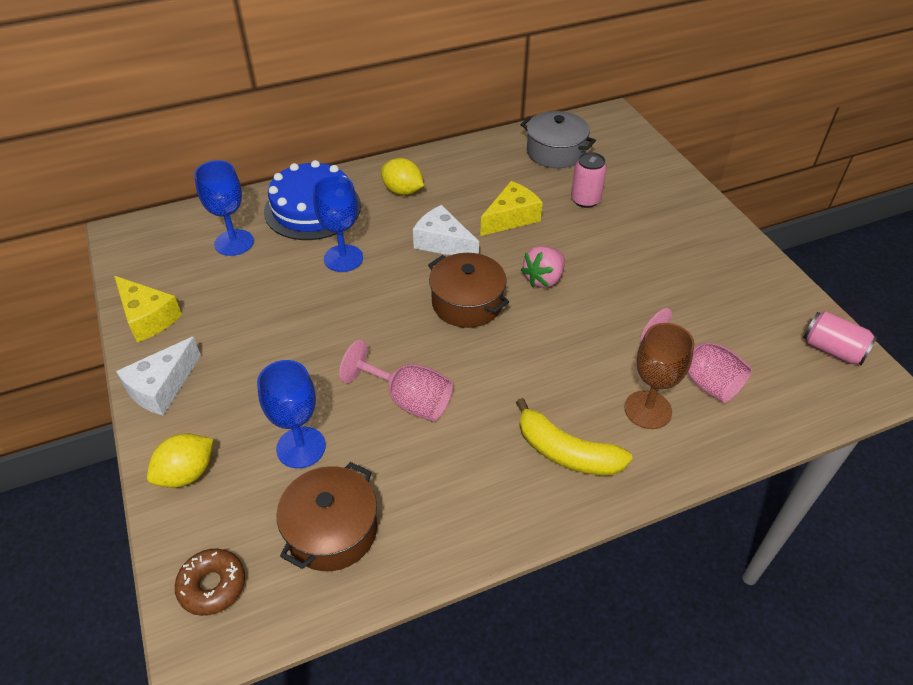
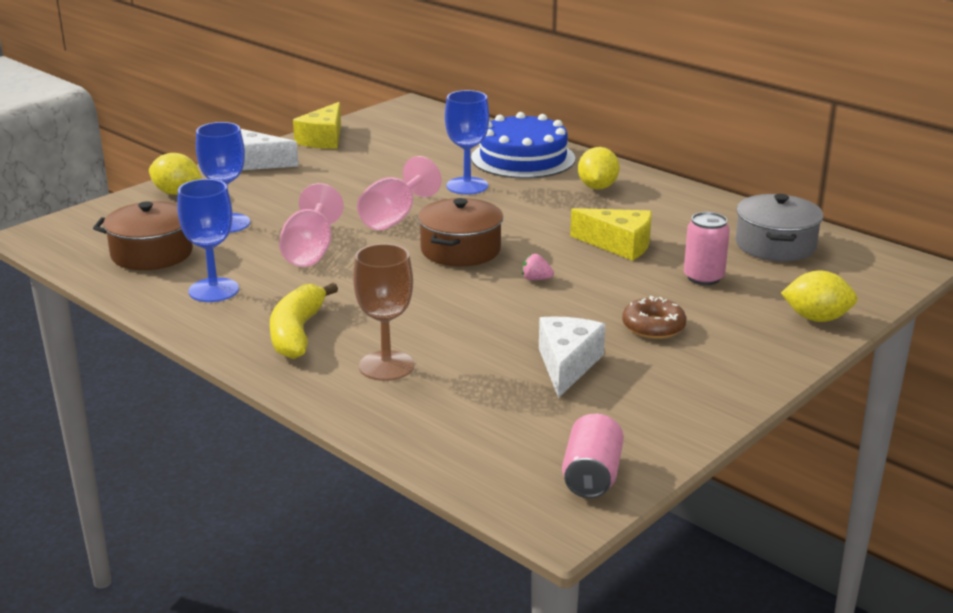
camera: 65 degrees right, 20 degrees down
(212, 586) = (83, 227): brown donut -> brown donut (653, 327)
(234, 243) = (441, 142): blue goblet -> blue goblet (213, 290)
(443, 243) = (538, 221): white cheese -> white cheese (567, 365)
(543, 279) = (536, 279): pink strawberry -> pink strawberry, size x0.54
(665, 178) = (816, 318): none -> yellow lemon
(699, 377) = (462, 389): pink goblet -> pink goblet (394, 218)

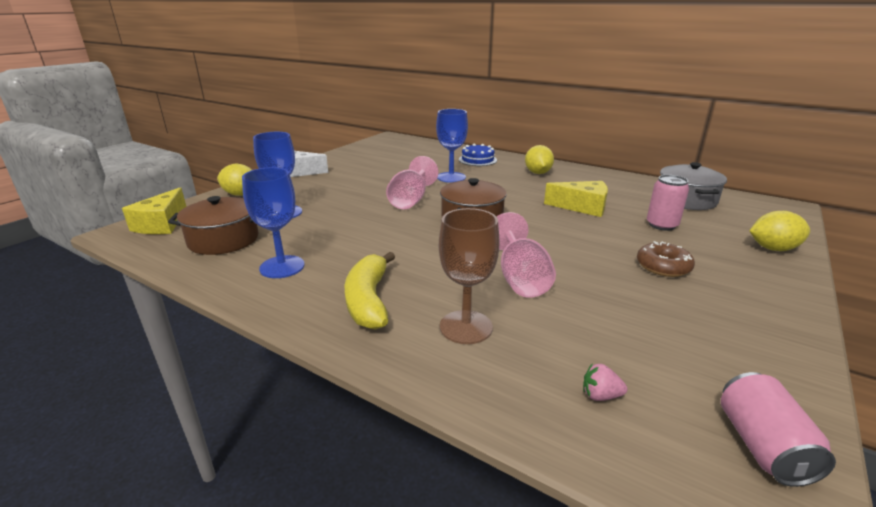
camera: 10 degrees left, 0 degrees up
(310, 251) = (356, 228): pink goblet -> pink goblet (520, 278)
(323, 139) = (340, 156): yellow cheese -> yellow cheese (162, 224)
(523, 158) = (477, 160): blue cake -> blue cake, size x0.56
(536, 279) = (542, 236): pink strawberry -> pink strawberry (600, 395)
(567, 365) = (625, 309): white cheese -> none

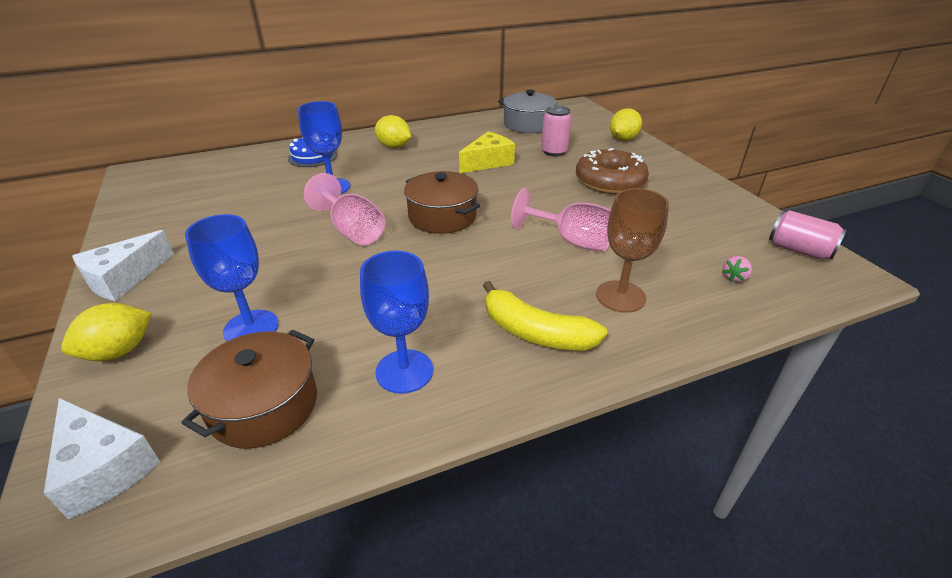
camera: 55 degrees left, 10 degrees up
(162, 224) = (103, 468): yellow cheese -> white cheese
(663, 266) = (609, 181): brown donut -> brown donut, size x1.64

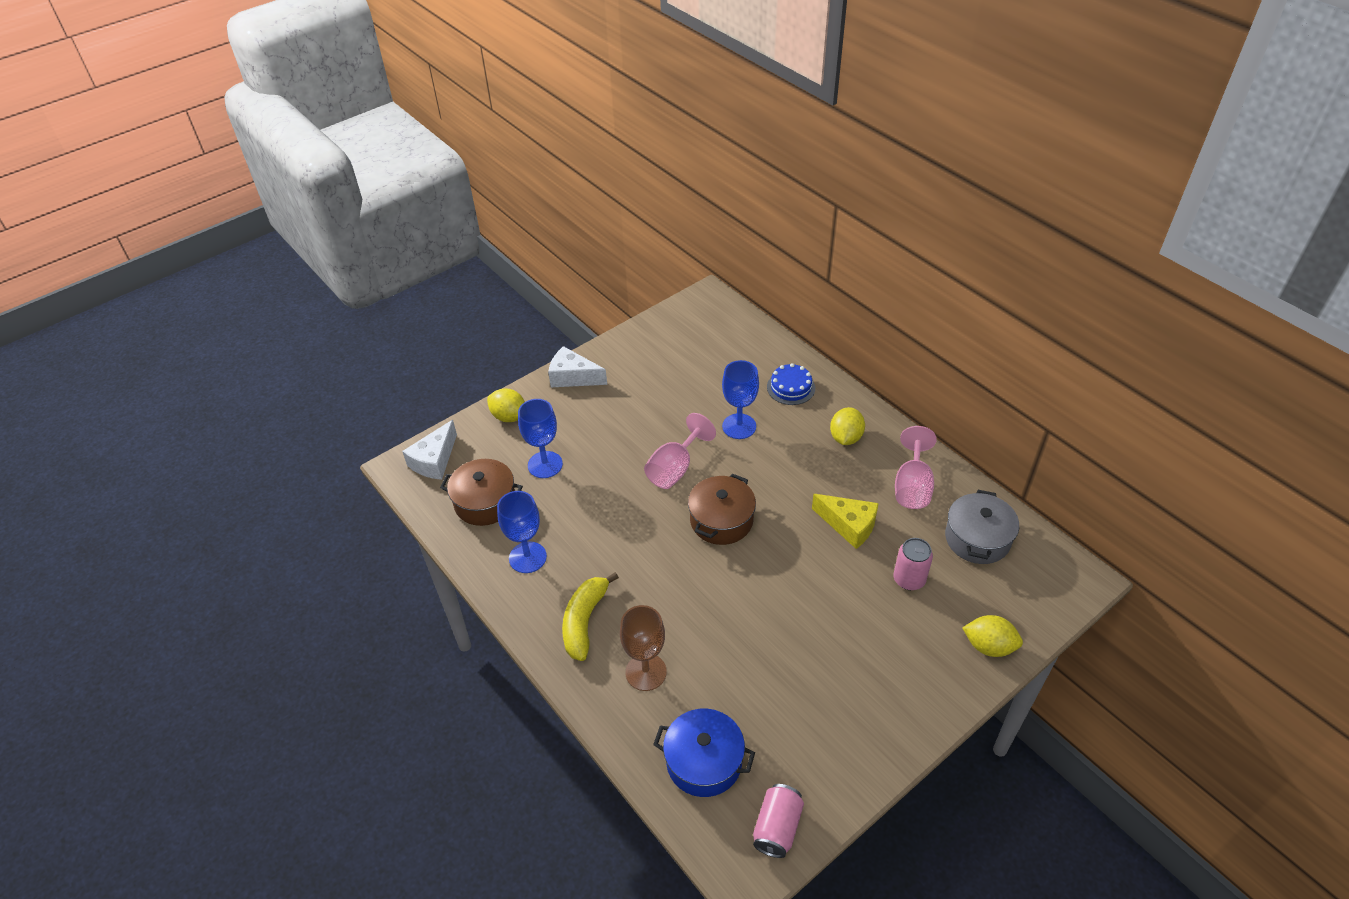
camera: 75 degrees right, 10 degrees up
(572, 241) = (718, 626): pink goblet -> pink goblet (912, 486)
(609, 181) = (856, 643): brown donut -> none
(734, 277) = (704, 761): pink strawberry -> blue pot

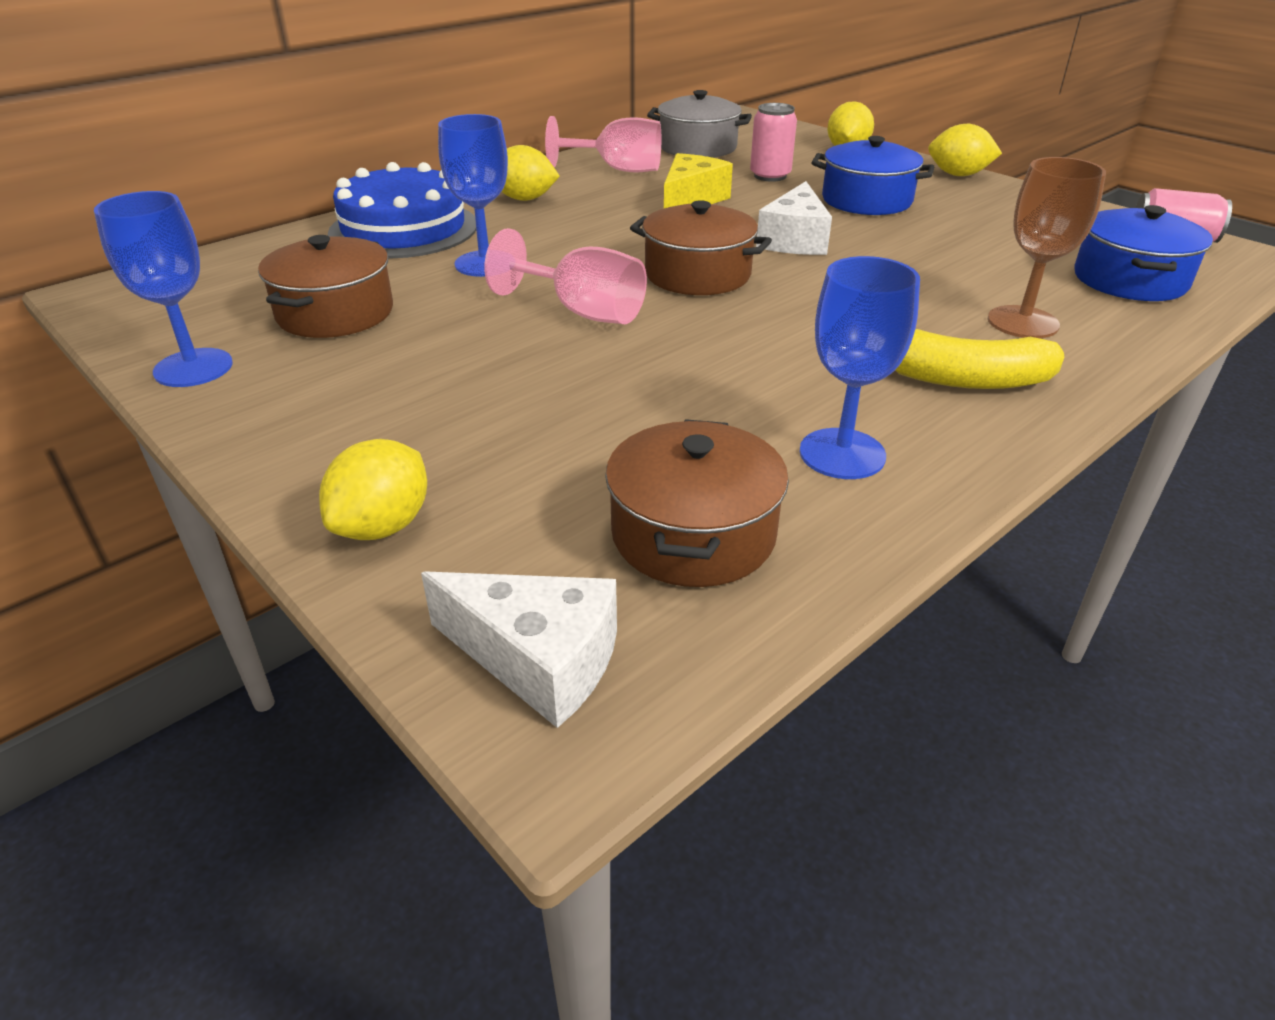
camera: 95 degrees left, 10 degrees down
(545, 465) = (565, 454): blue goblet -> blue goblet (193, 368)
(573, 377) = (269, 437): white cheese -> white cheese (794, 240)
(680, 377) = (335, 313): none -> brown pot
(791, 387) = (403, 229): blue cake -> blue cake, size x1.79
(856, 634) = (866, 200): none -> blue pot
(927, 718) = (958, 175): none -> yellow lemon

